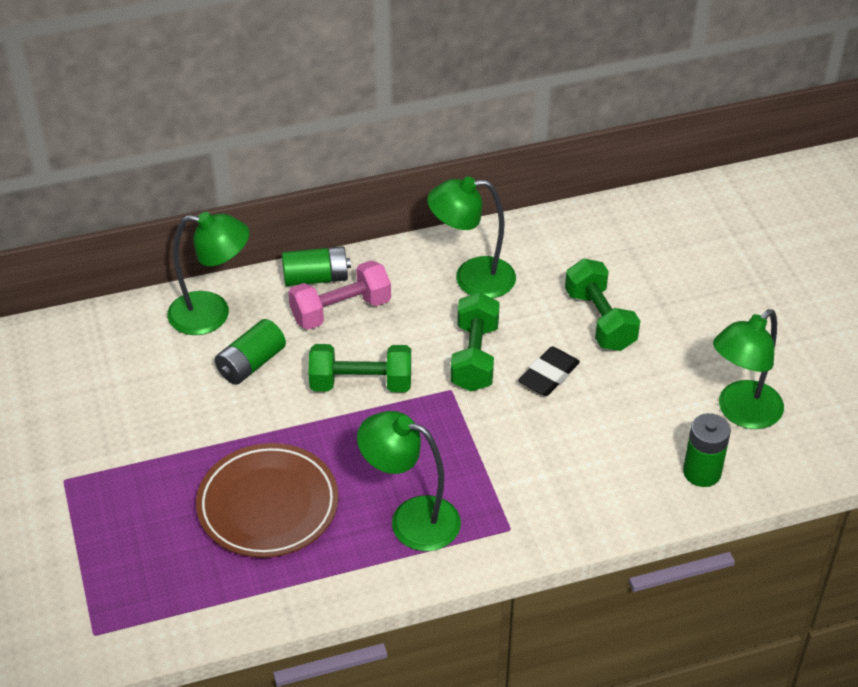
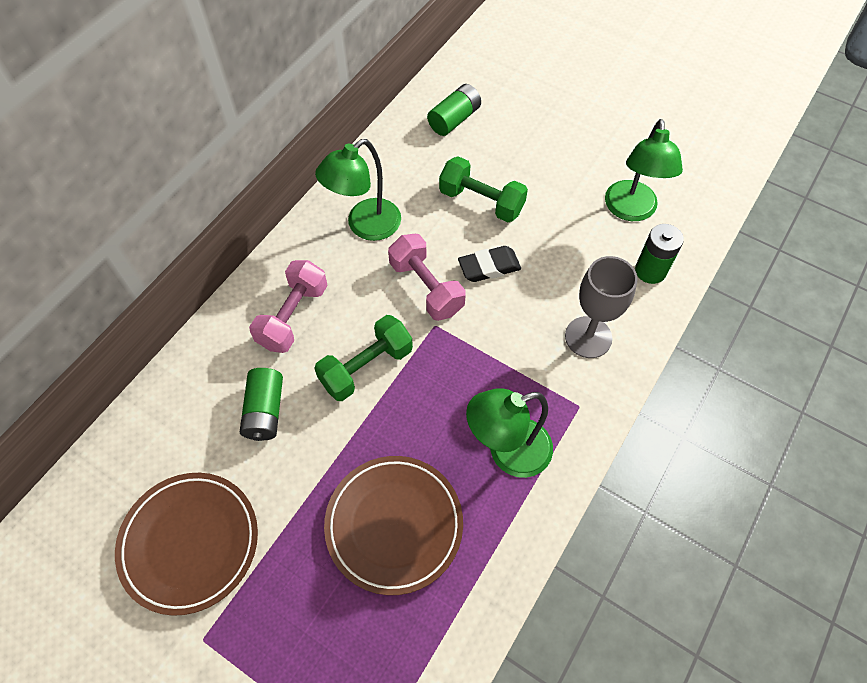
camera: 40 degrees left, 15 degrees up
(113, 414) = (190, 543): none -> brown plate
(212, 314) = (192, 390): green lamp -> none
(316, 278) = (248, 302): green battery -> green battery (454, 119)
(475, 357) = (426, 287): green dumbbell -> pink dumbbell
(548, 375) = (489, 267): black eraser -> black eraser turned 75 degrees clockwise
(578, 485) = (588, 337): none -> grey goblet

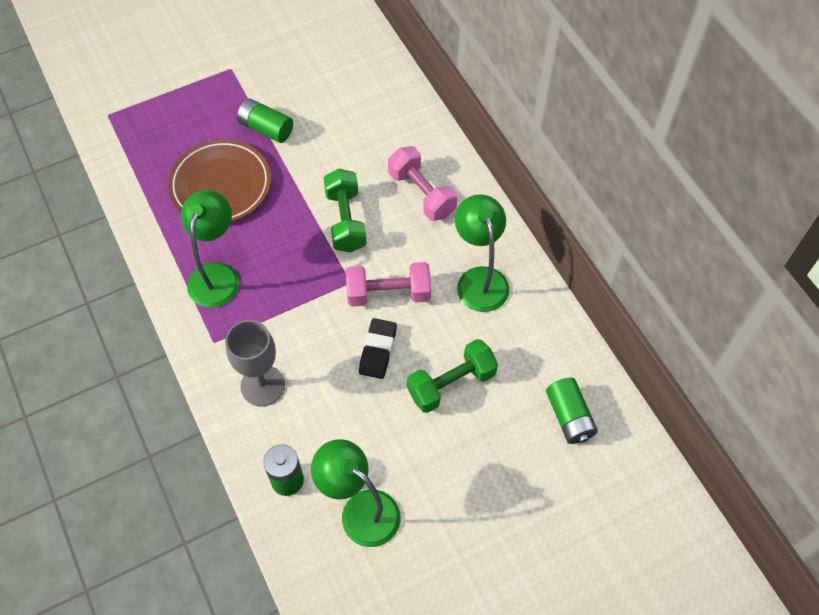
camera: 120 degrees right, 0 degrees up
(190, 543) = (292, 80): brown plate -> none
(265, 411) = (354, 148): green battery -> green battery (266, 128)

